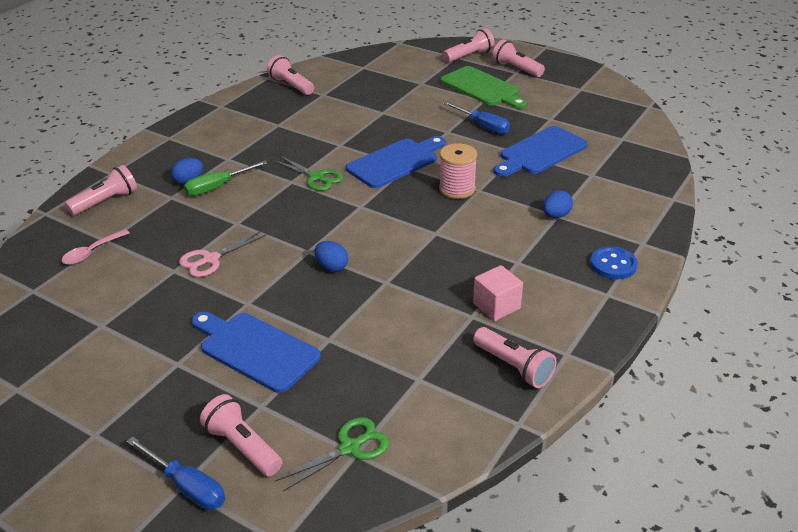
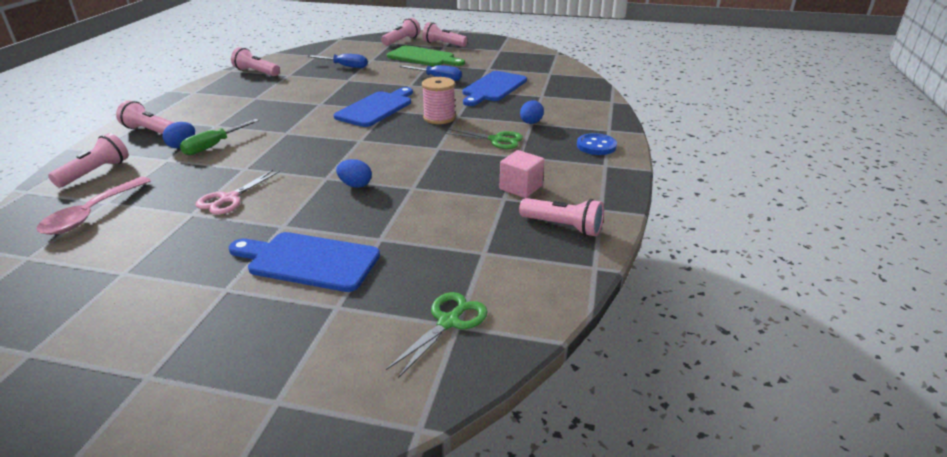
camera: 20 degrees left, 5 degrees down
(92, 252) = (91, 214): pink spoon -> pink spoon, size x1.54
(187, 486) = (284, 401): blue screwdriver -> blue screwdriver (344, 66)
(243, 446) = (333, 347): pink flashlight -> pink flashlight (150, 131)
(316, 177) = (308, 127): green scissors -> green scissors (496, 140)

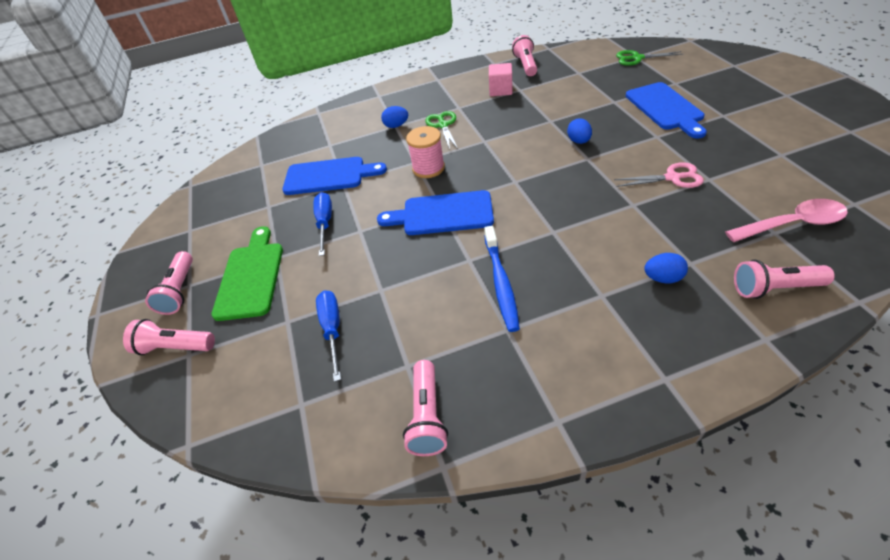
camera: 115 degrees left, 15 degrees up
(150, 131) = (680, 338): pink flashlight -> none
(214, 146) = (633, 255): green screwdriver -> none
(285, 105) = (501, 283): none -> blue toothbrush
(596, 146) = (412, 90): blue button -> none

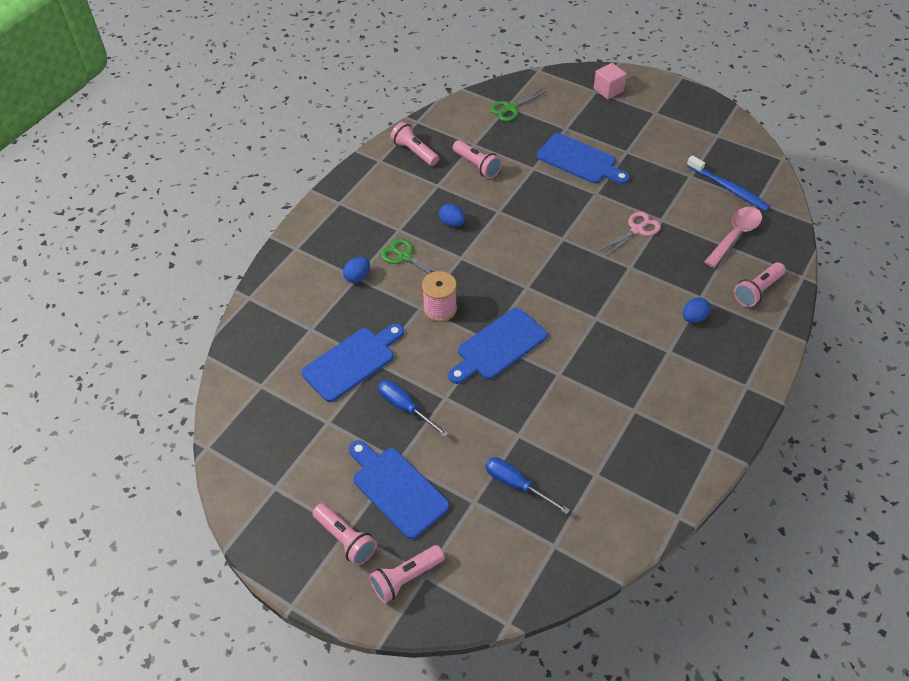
camera: 45 degrees left, 5 degrees up
(251, 276) = (397, 489): green cutting board -> blue cutting board
(427, 416) = (641, 496): pink flashlight -> pink flashlight (477, 165)
(500, 90) = (419, 193): pink cube -> pink cube (608, 90)
(501, 283) = (598, 379): blue toothbrush -> blue toothbrush (728, 188)
(578, 141) = (541, 224): blue egg -> blue egg (452, 223)

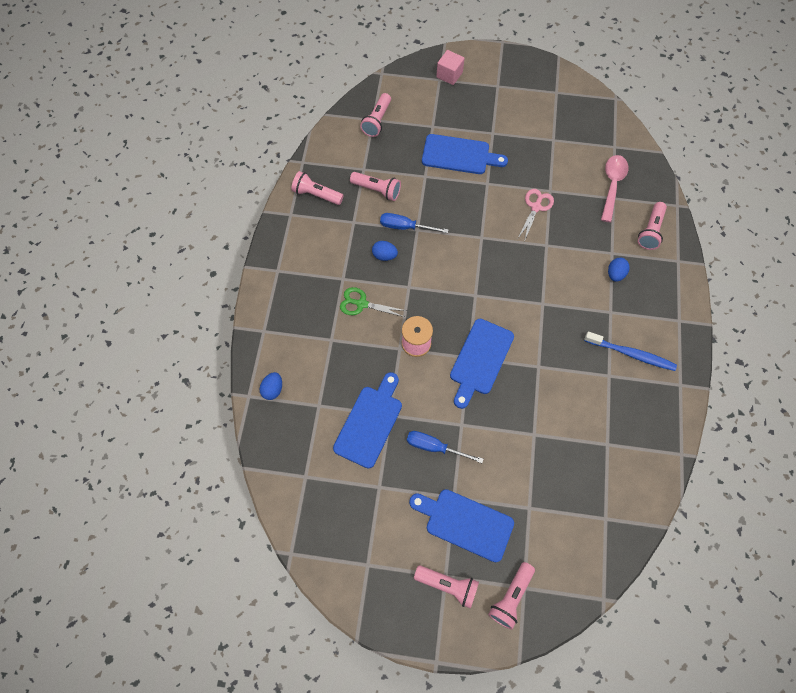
camera: 25 degrees left, 15 degrees up
(357, 277) = (332, 339): blue egg -> blue egg (273, 389)
(511, 108) = (377, 121): green scissors -> pink flashlight
(516, 485) = (554, 479): blue screwdriver -> blue screwdriver (405, 227)
(728, 188) = (587, 142): blue toothbrush -> blue toothbrush (631, 354)

